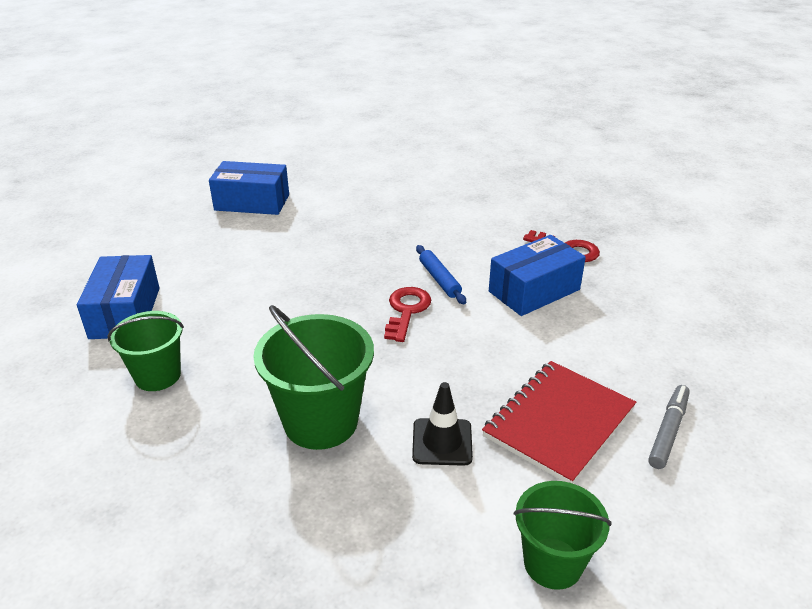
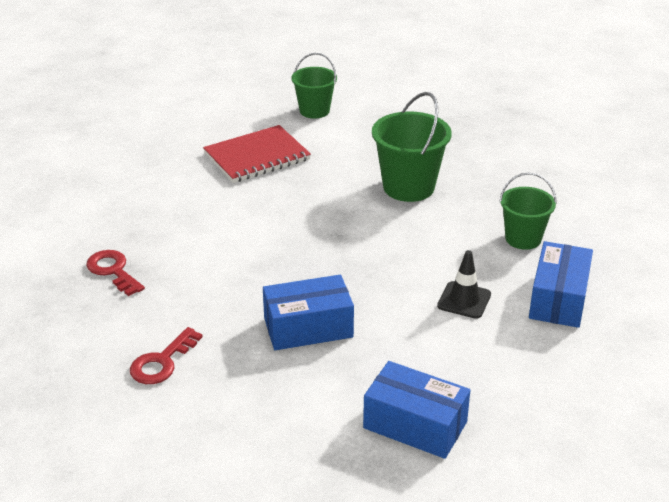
camera: 160 degrees left, 0 degrees up
(406, 311) = (307, 246): red key -> red key (162, 362)
(439, 279) = (258, 268): blue rolling pin -> none
(442, 442) = (336, 162): black traffic cone -> black traffic cone (464, 300)
(534, 290) = (186, 239): blue box -> blue box (308, 327)
(668, 431) = (196, 140): grey marker -> none

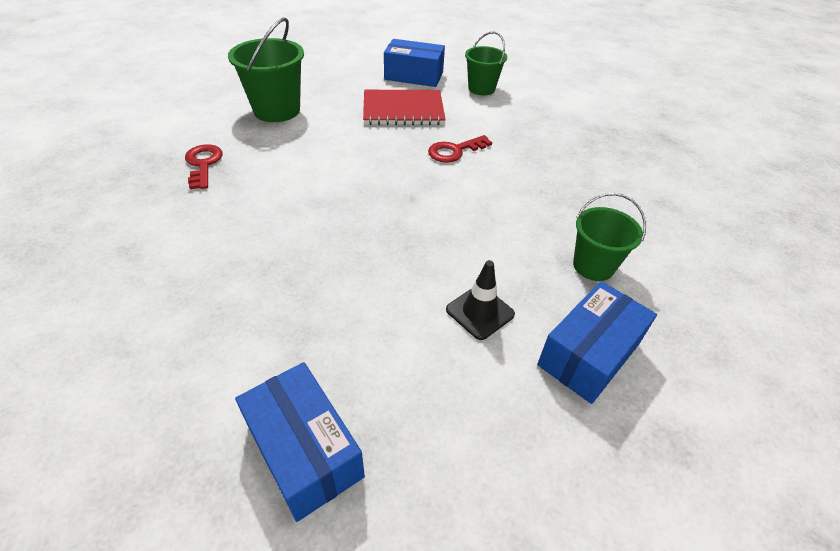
camera: 25 degrees right, 10 degrees up
(162, 362) = (150, 261): red key -> red key (455, 151)
(308, 327) = (303, 279): blue box -> blue box (414, 76)
(408, 187) = (512, 175): green bucket -> green bucket (277, 110)

